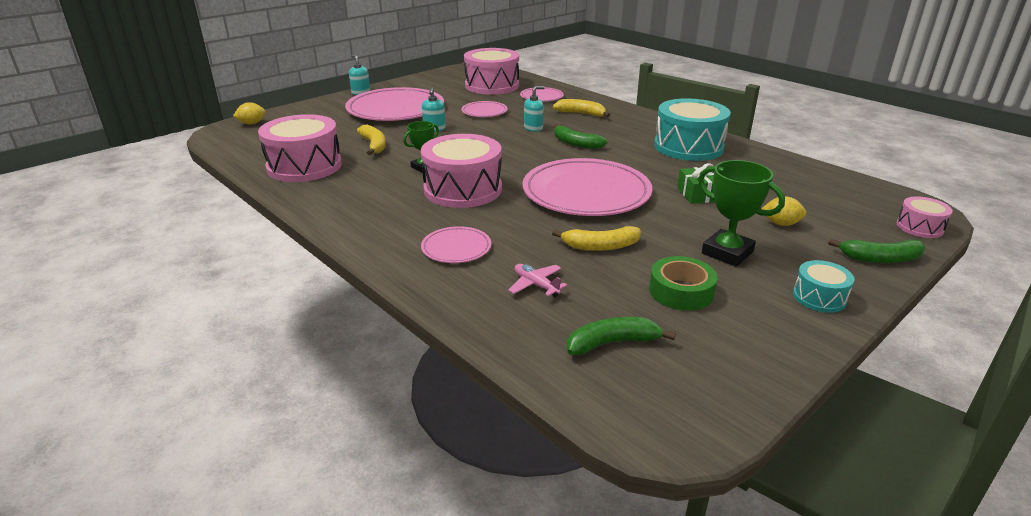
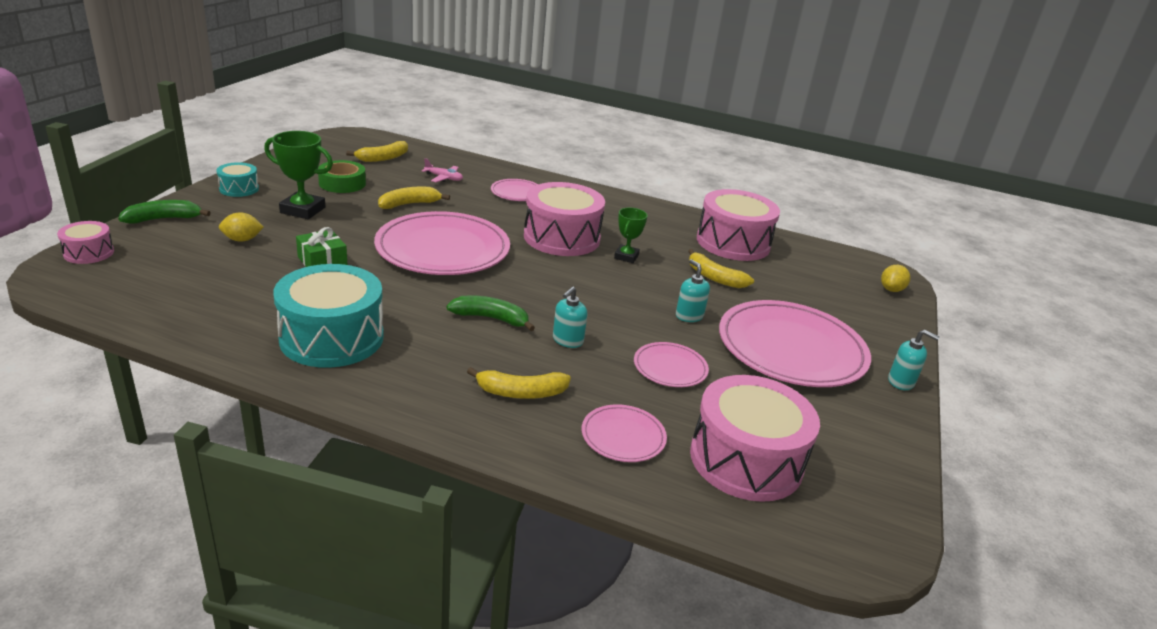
camera: 150 degrees right, 0 degrees up
(612, 343) = (383, 158): green banana -> yellow banana

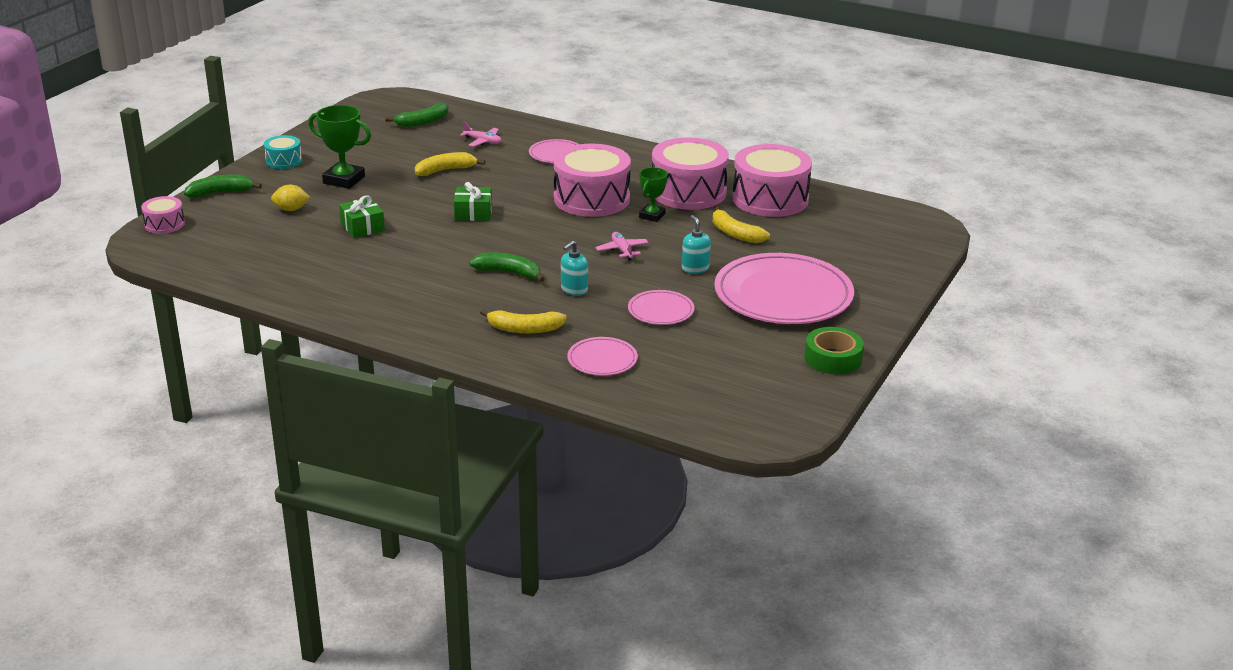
camera: 10 degrees right, 0 degrees up
(332, 337) = (371, 289): turquoise drum -> none
(342, 183) = (381, 151): green tape -> green tape (833, 358)
(383, 158) = (422, 122): yellow banana -> green banana
(443, 249) = (473, 213): pink plate -> green gift
(607, 294) = (622, 250): none -> pink plane
(746, 460) = (700, 376): pink drum -> pink drum (688, 192)
(891, 289) = (919, 241): yellow lemon -> none
(901, 382) = (876, 321): turquoise soap dispenser -> none

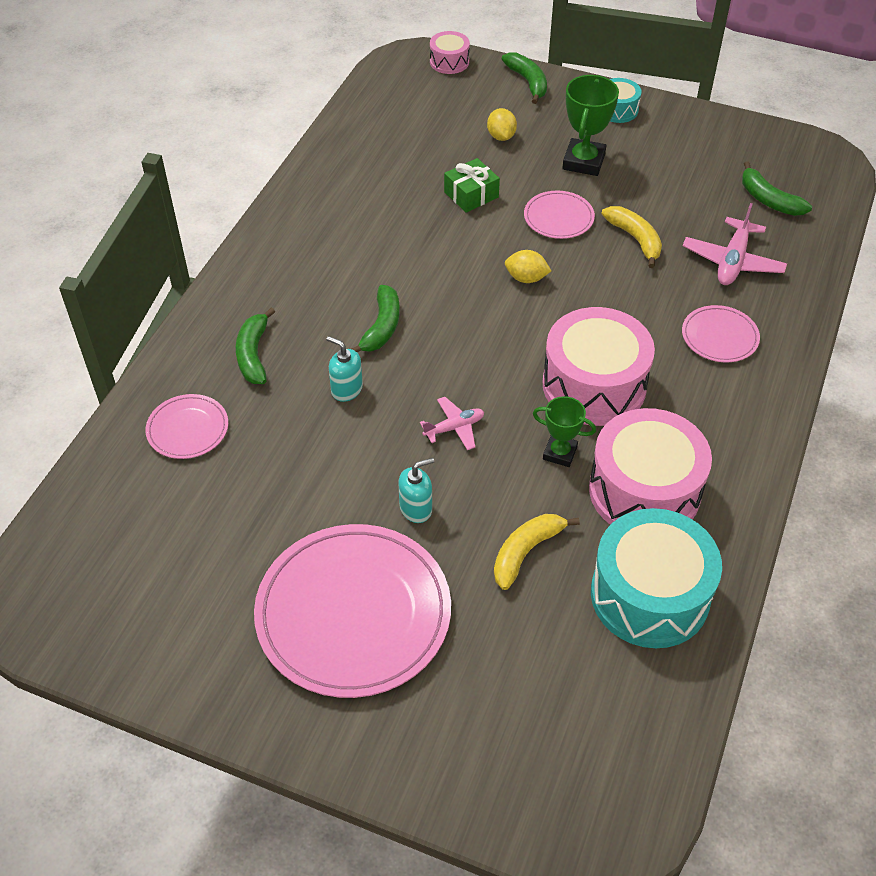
camera: 85 degrees right, 20 degrees up
(473, 213) = (526, 278): green gift -> yellow lemon
(483, 141) = (732, 261): pink plane -> pink plane, size x1.62
(524, 329) = (253, 354): yellow banana -> green banana
(661, 311) = (302, 477): pink plate -> pink plate (558, 217)
(770, 199) = (649, 595): pink drum -> turquoise drum
(833, 358) = (187, 672): green tape -> none

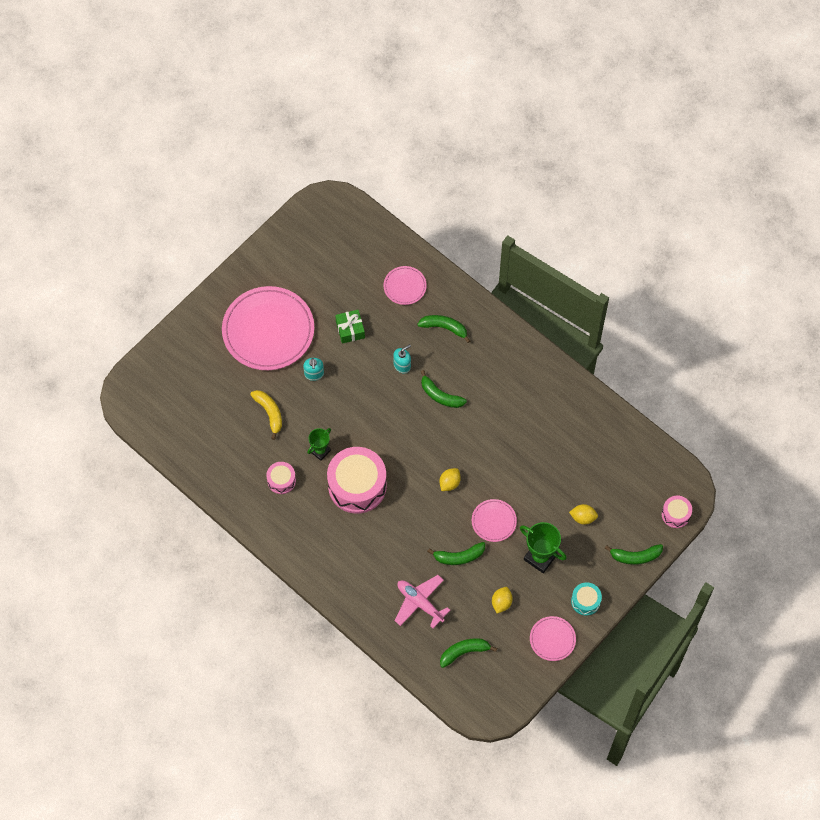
camera: 110 degrees right, 15 degrees up
(454, 428) = (356, 408): pink plane -> none
(471, 194) = (532, 479): green gift -> green gift (350, 329)
(635, 239) = (459, 557): yellow banana -> green banana
(644, 491) = (281, 480): pink drum -> pink drum, size x0.49
(649, 595) = (224, 457): turquoise drum -> none
(673, 182) = (501, 603): none -> yellow lemon
(719, 336) = (365, 566): pink plate -> pink plate (552, 639)

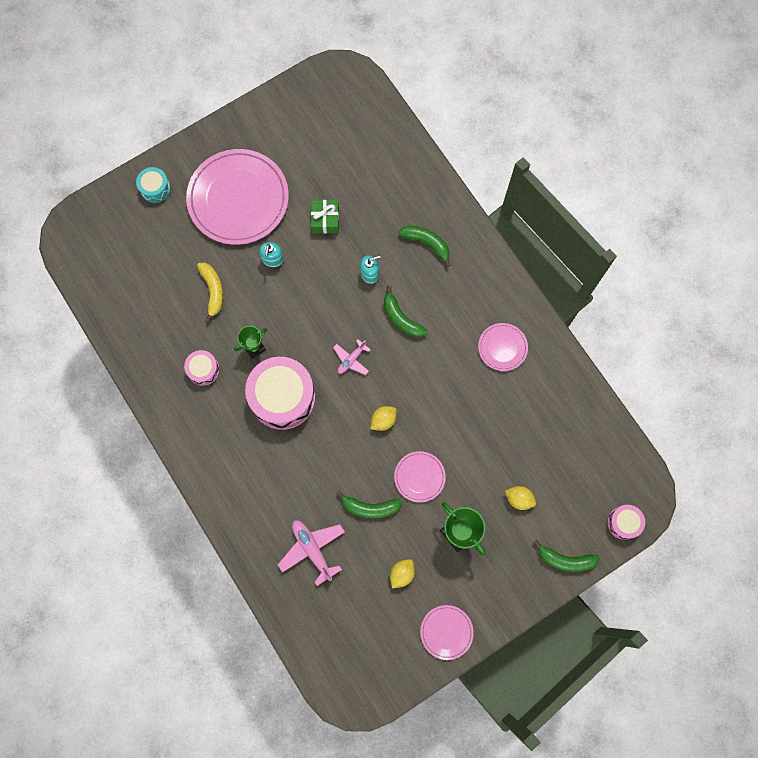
camera: 15 degrees right, 10 degrees up
(405, 286) = (397, 186): pink plate -> pink plate (502, 347)
(407, 440) = (351, 359): none -> pink plane
(464, 652) = (345, 620): green banana -> none
(585, 601) = (495, 597): turquoise drum -> turquoise drum (155, 188)

